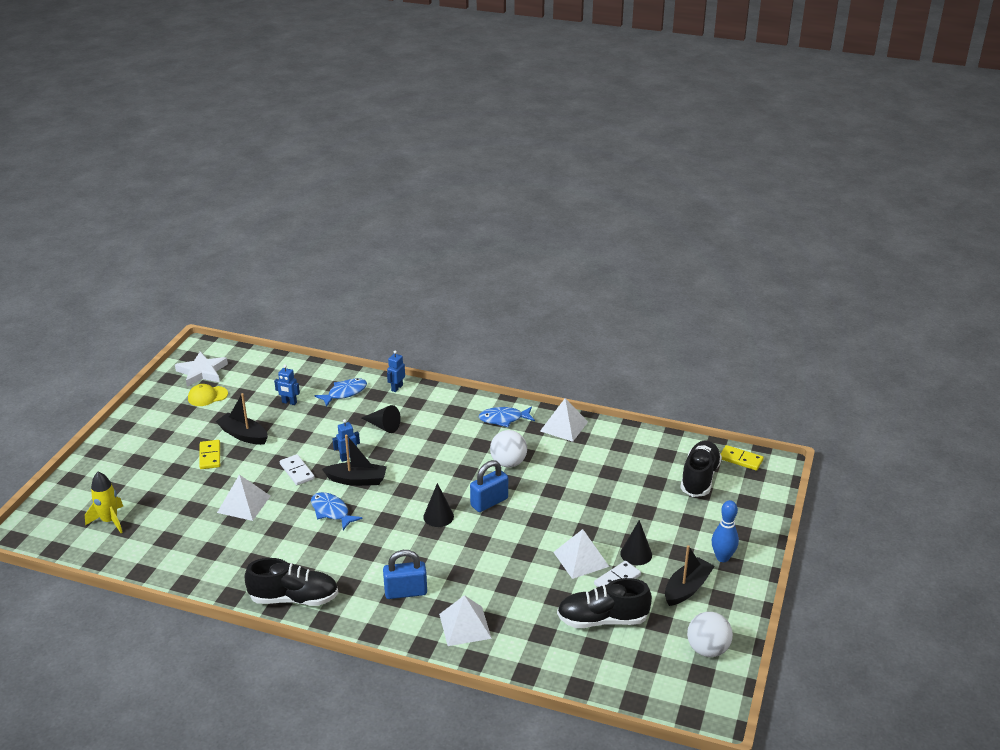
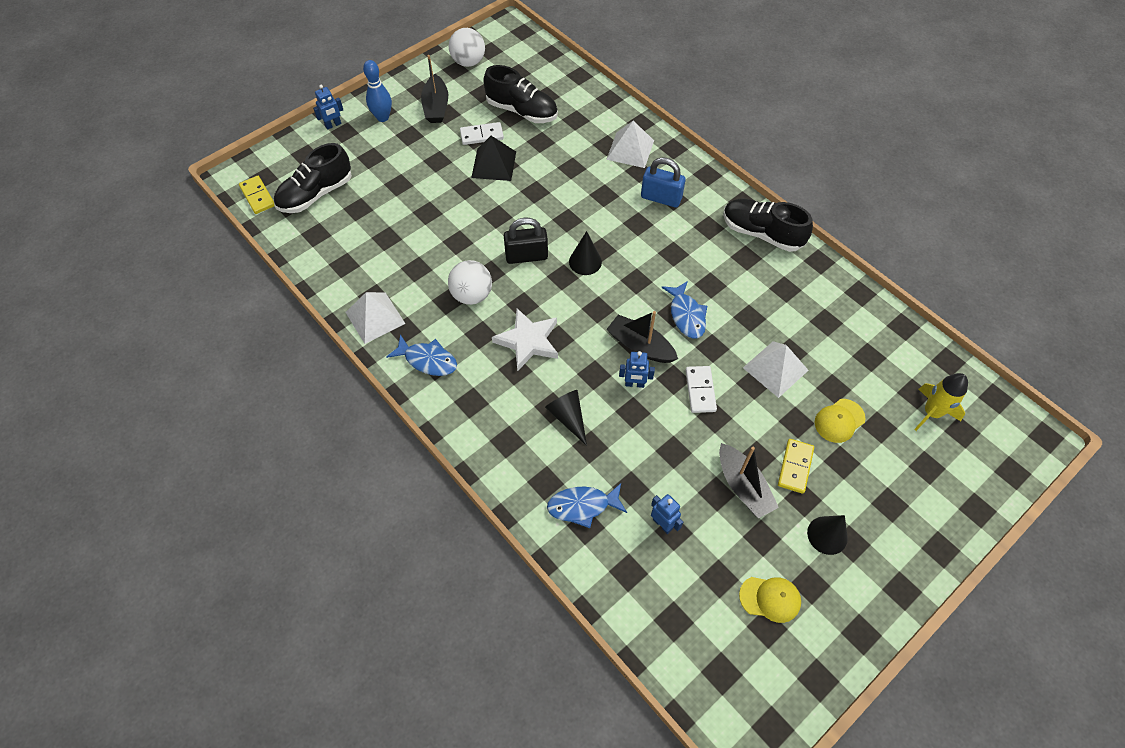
camera: 150 degrees left, 25 degrees up
(183, 491) = (839, 421): none -> yellow cap
(202, 372) = (764, 668): white star -> white star (528, 341)
(397, 388) = (512, 482): blue robot -> blue robot (333, 125)
(489, 502) = (526, 256): blue padlock -> black padlock
(581, 559) = (494, 164): white pyramid -> black pyramid
(636, 554) = (445, 149): black cone -> black cone (827, 535)
(687, 588) = (436, 107): black boat -> black boat turned 75 degrees counterclockwise

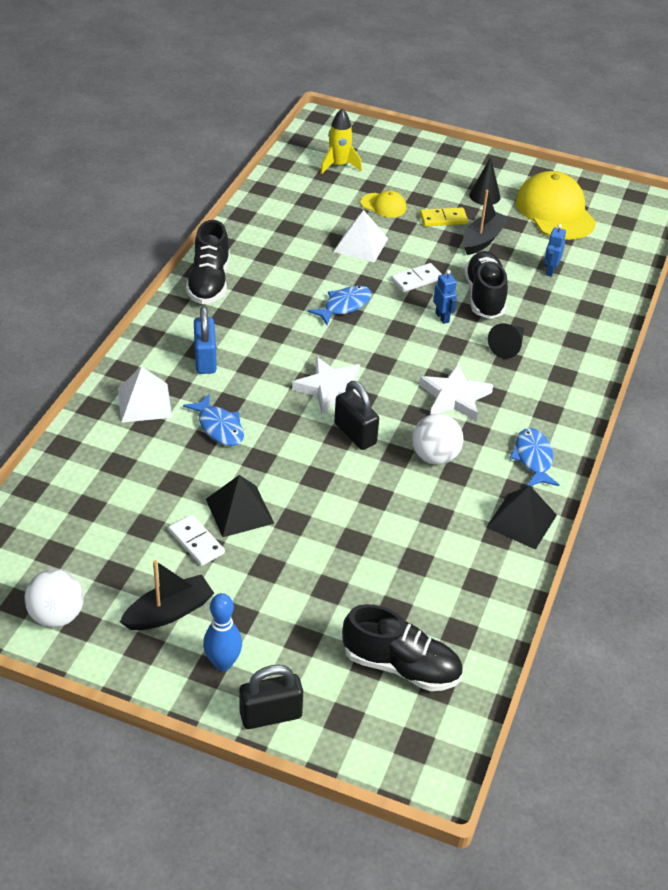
camera: 120 degrees left, 15 degrees down
(257, 196) = (448, 731): yellow domino -> none
(333, 125) = (270, 715): blue robot -> black padlock
(375, 318) = (521, 521): white pyramid -> black pyramid
(521, 111) = (130, 520): black shoe -> black shoe (484, 296)
(582, 506) = (576, 314): blue fish -> blue fish (219, 427)
(585, 261) = (330, 388): black cone -> white star
(640, 346) = (400, 324): black boat -> none
(770, 599) = (555, 211): yellow cap -> yellow cap, size x2.03

